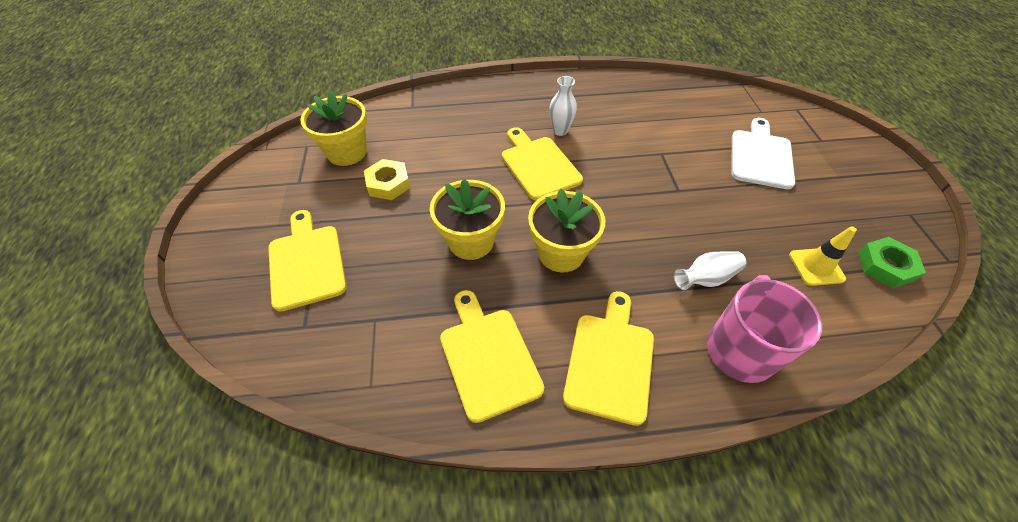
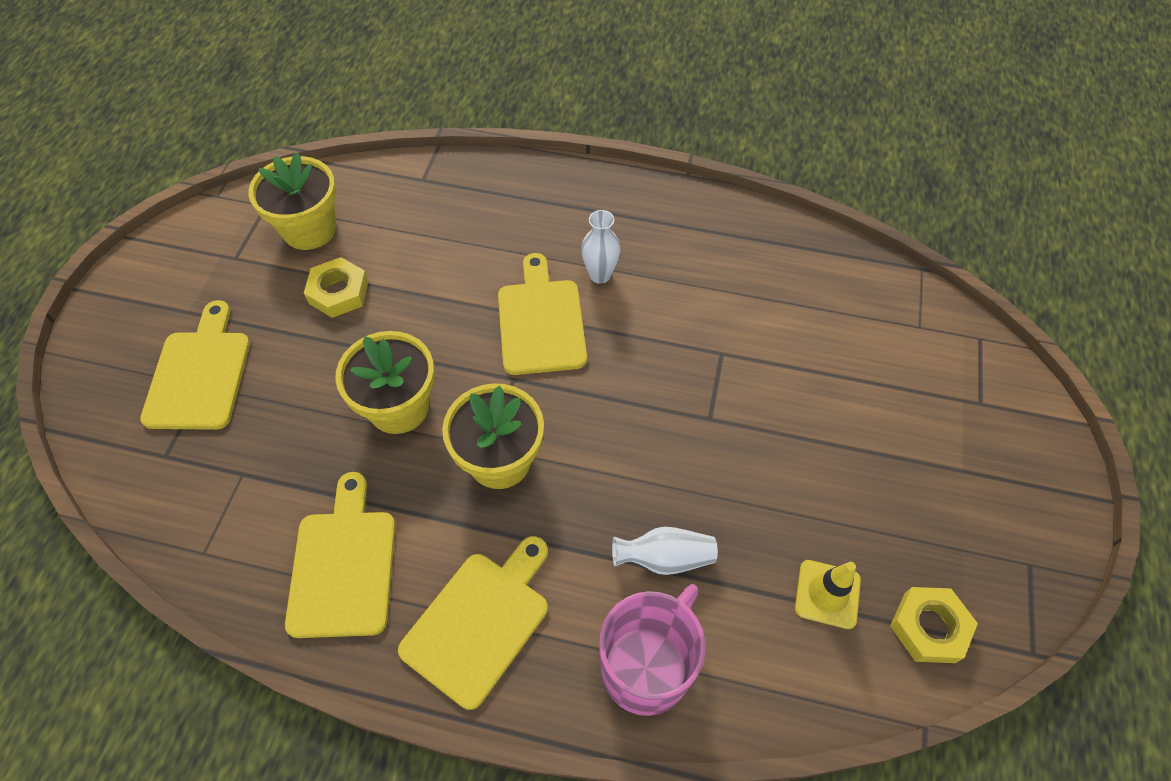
camera: 20 degrees right, 5 degrees up
(760, 156) = (865, 401): white cutting board -> none
(885, 266) = (929, 627): green nut -> yellow nut

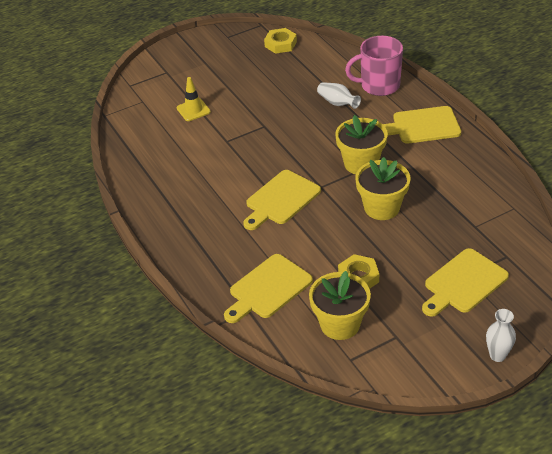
camera: 130 degrees left, 15 degrees down
(343, 565) = (458, 170): yellow cutting board -> yellow cutting board (268, 288)
(600, 275) = (229, 200): white vase -> white vase (497, 355)
(827, 594) = (298, 66): yellow traffic cone -> yellow traffic cone (193, 110)

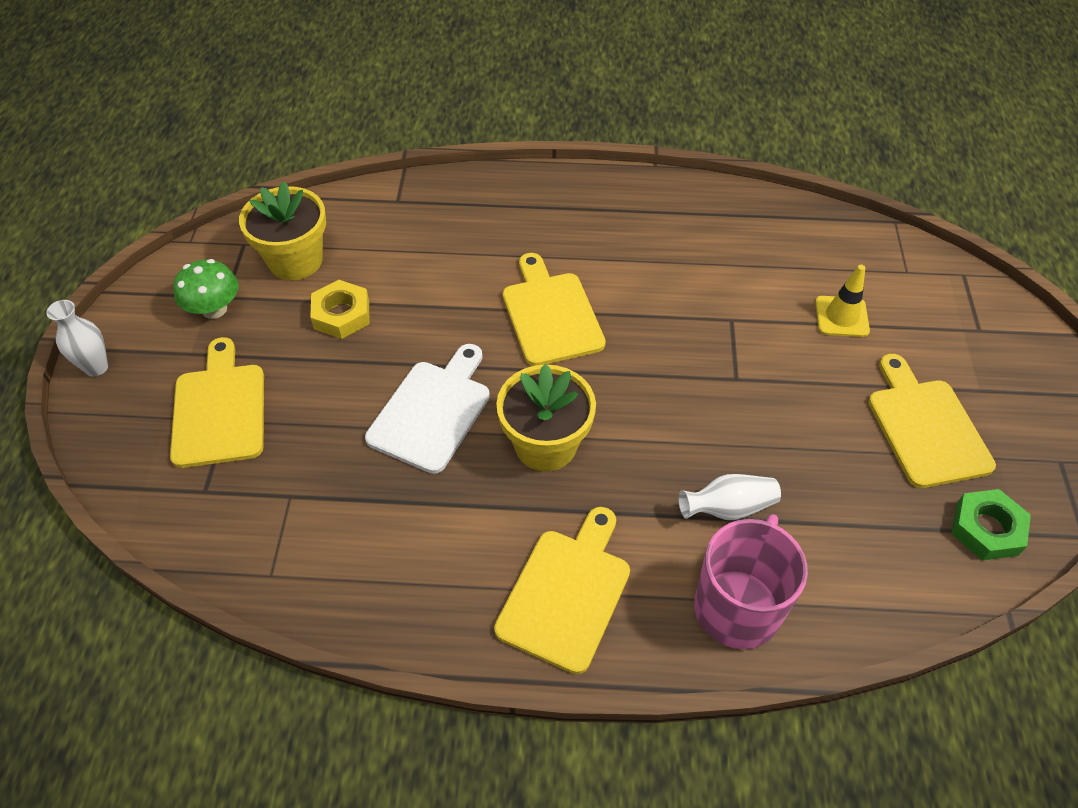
camera: 120 degrees right, 10 degrees up
(268, 288) = (410, 229): yellow cutting board -> yellow cutting board (925, 427)
(280, 44) = (986, 529): yellow nut -> green nut
(382, 208) = (432, 411): yellow flower pot -> white cutting board
(409, 334) = (214, 309): none -> green mushroom

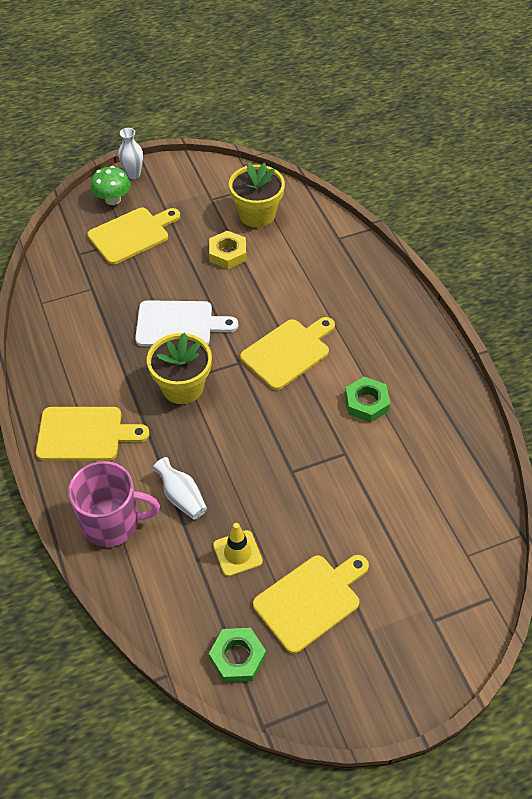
camera: 65 degrees right, 0 degrees up
(214, 309) = (199, 199): green mushroom -> green mushroom (113, 199)
(668, 273) = (366, 403): none -> green nut
(841, 317) = (389, 521): yellow traffic cone -> yellow traffic cone (237, 553)

